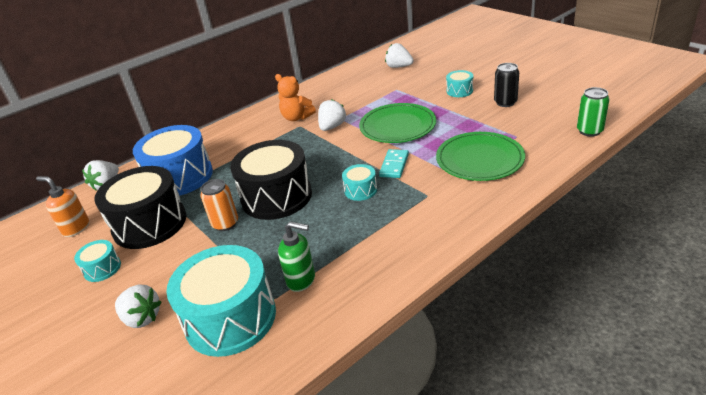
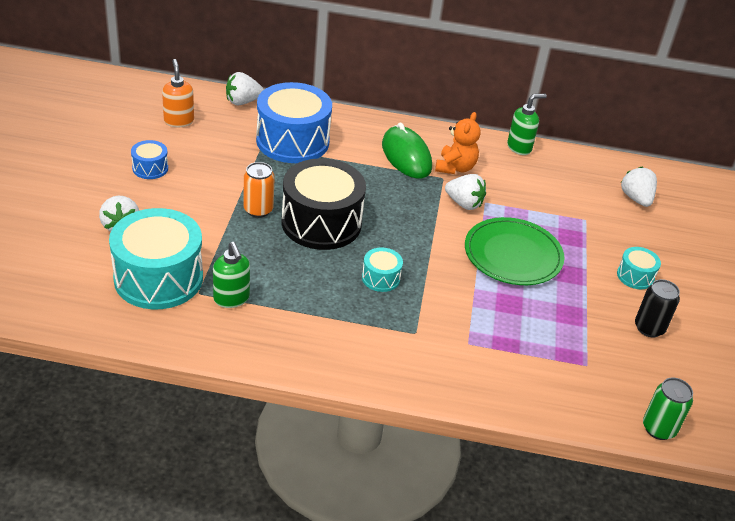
camera: 40 degrees right, 5 degrees up
(102, 268) = (150, 168): turquoise drum -> blue drum
(150, 224) = (219, 162): black drum -> none
(261, 132) = (406, 156): none -> green mouse
(297, 117) = (455, 168): orange teddy bear -> orange teddy bear turned 150 degrees counterclockwise
(310, 88) = (519, 147): none -> green soap dispenser
(332, 127) = (464, 203): white strawberry -> white strawberry turned 45 degrees clockwise
(394, 165) = (441, 284): turquoise domino -> none
(479, 159) = (512, 349): green plate -> none

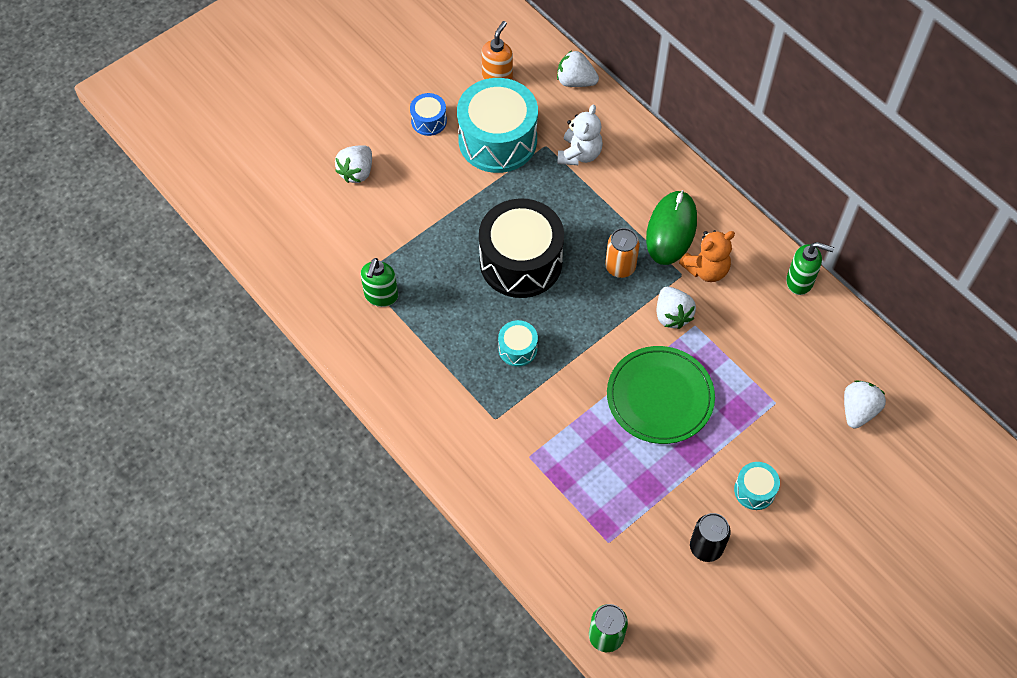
camera: 45 degrees right, 20 degrees up
(158, 278) = (343, 242): turquoise drum -> turquoise drum (497, 140)
(258, 210) = (479, 217): orange can -> orange can (620, 267)
(292, 141) = (579, 154): blue drum -> white teddy bear

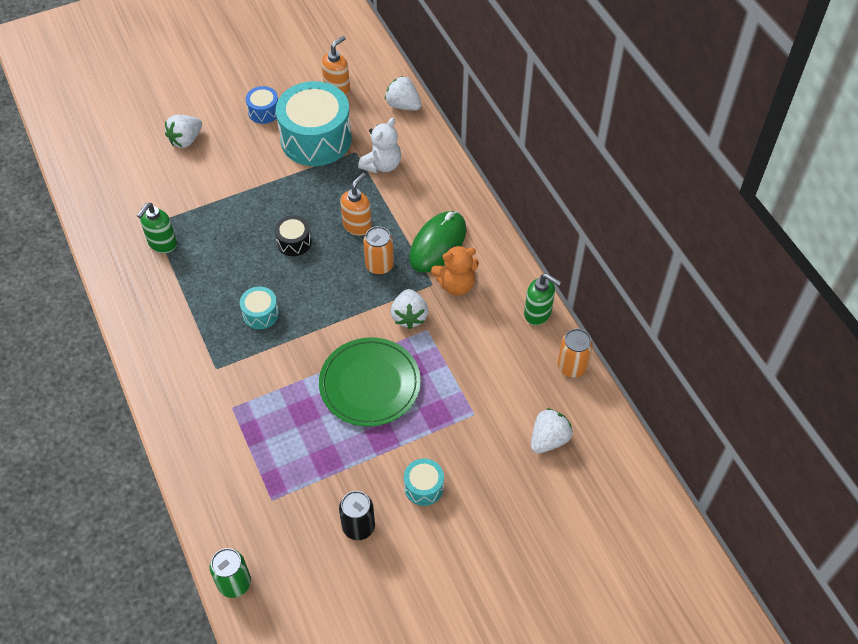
camera: 15 degrees right, 5 degrees down
(521, 262) = (294, 242): black drum -> black drum, size x0.46
(580, 228) = (357, 225): none -> orange soap dispenser
(853, 330) = (572, 367): none -> orange can

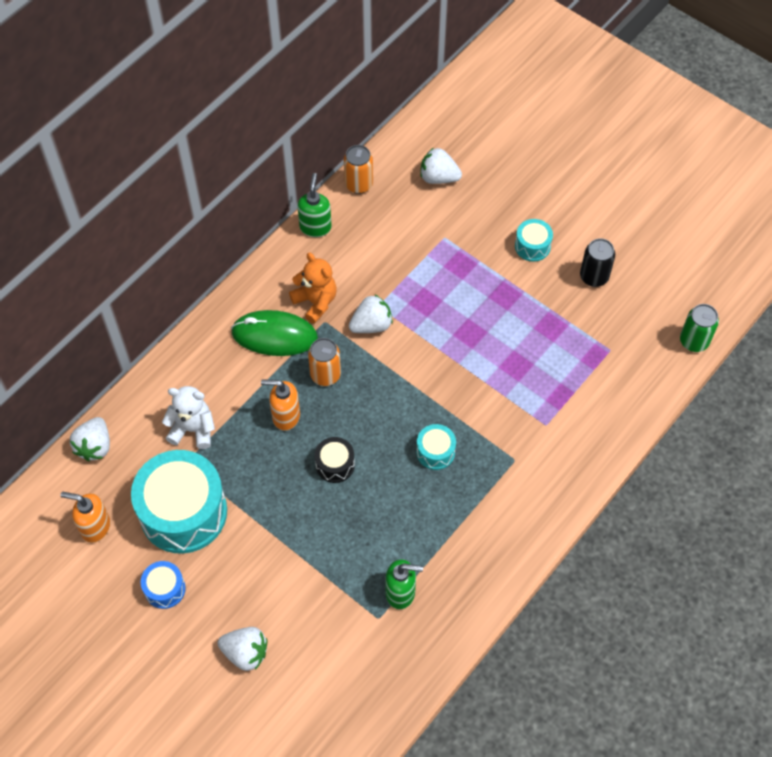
camera: 115 degrees left, 5 degrees up
(370, 384) = (460, 326): green plate -> none

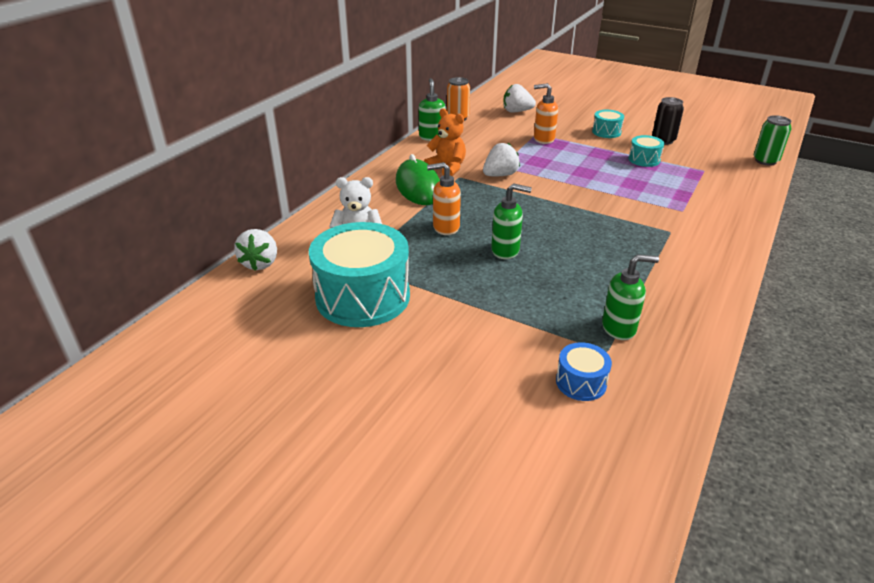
camera: 10 degrees left, 25 degrees down
(95, 527) = (267, 318): orange soap dispenser -> orange soap dispenser (543, 139)
(165, 589) = (356, 356): blue drum -> blue drum (581, 382)
(245, 653) = (468, 399): white strawberry -> none
(274, 335) = (418, 187): green mouse -> green mouse turned 75 degrees clockwise
(325, 375) = (472, 202): orange can -> none
(335, 465) = (505, 251): black drum -> green soap dispenser
(435, 452) = (596, 234): turquoise drum -> turquoise drum (644, 159)

